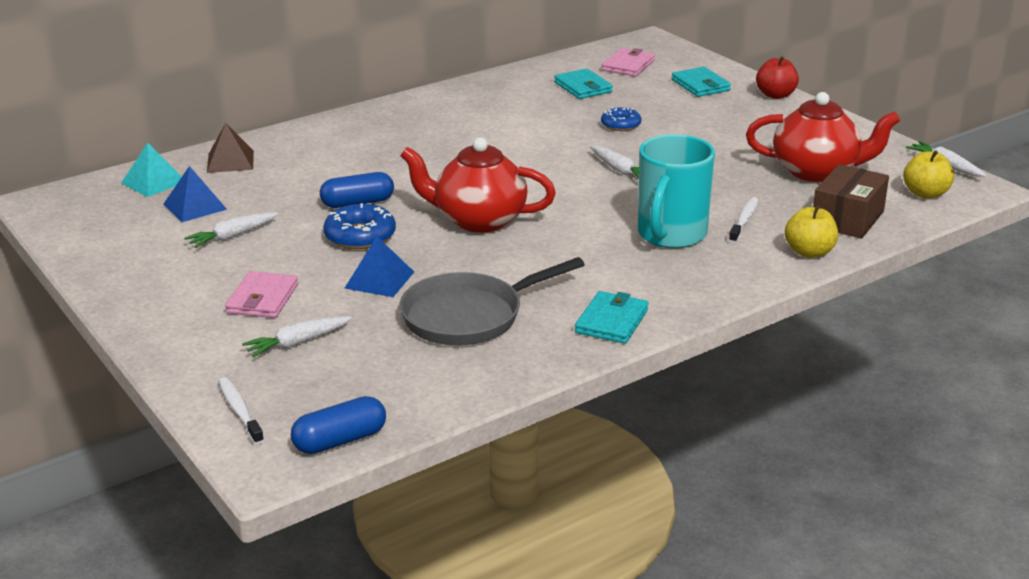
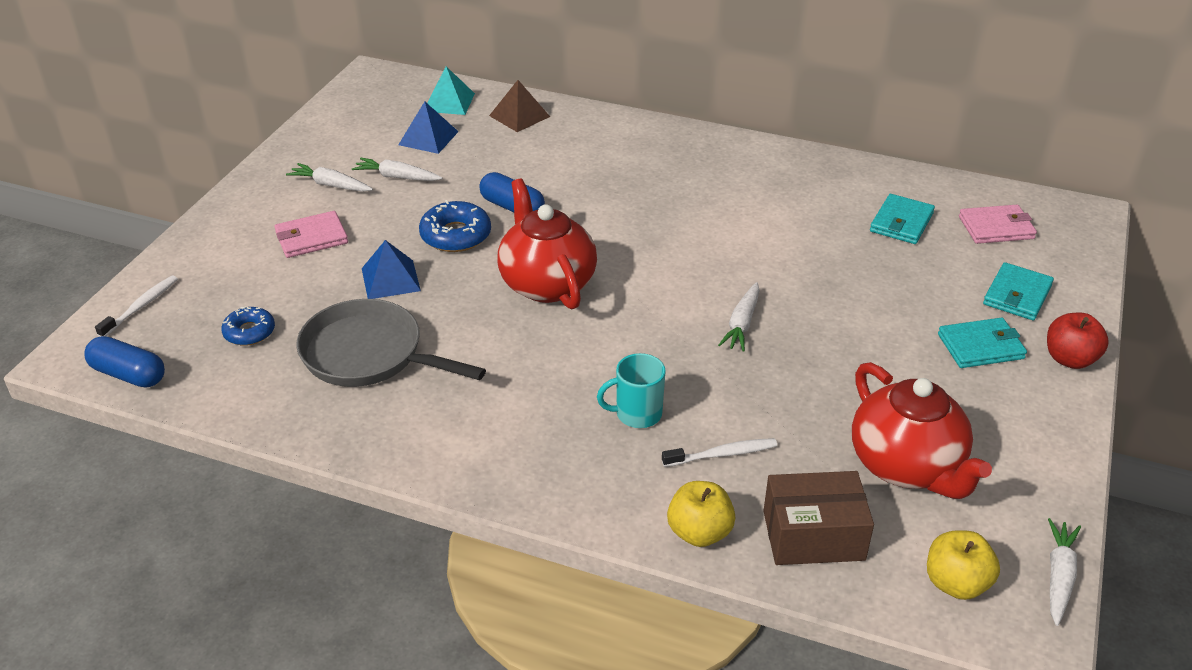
camera: 55 degrees right, 10 degrees up
(297, 343) = (257, 286): white carrot -> white carrot (330, 185)
(612, 321) = (429, 444): turquoise wallet -> turquoise wallet (980, 346)
(621, 125) = (845, 282): blue donut -> blue donut (249, 332)
(671, 235) = (637, 414): turquoise mug -> turquoise mug, size x0.55

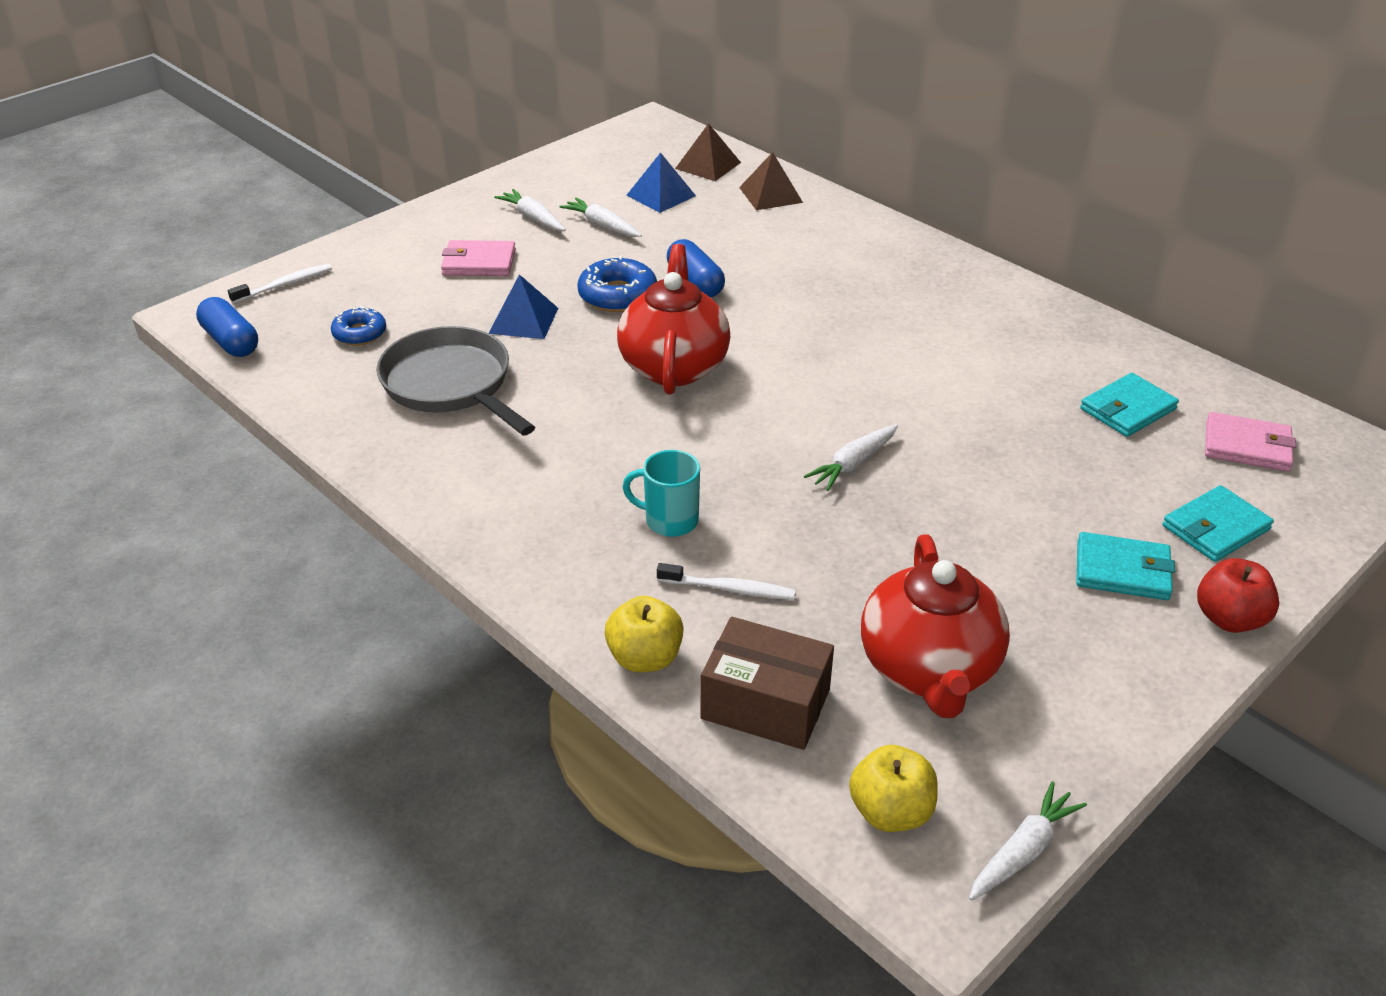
camera: 25 degrees right, 0 degrees up
(449, 102) = (708, 165): turquoise pyramid -> brown pyramid

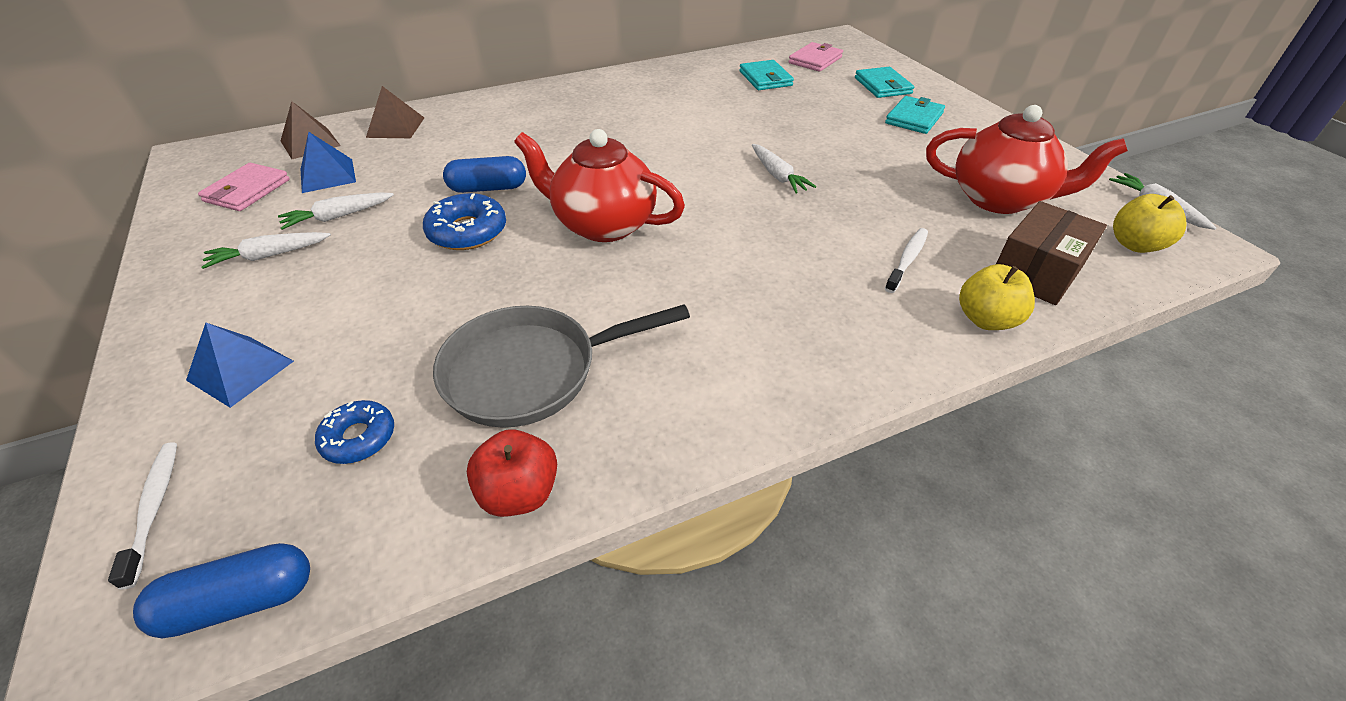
camera: 70 degrees left, 5 degrees up
(479, 262) = (311, 309): pink wallet -> pink wallet (247, 191)
(523, 320) = (455, 297): blue pyramid -> blue pyramid (240, 370)
(669, 520) = (815, 271): turquoise mug -> none
(1229, 619) = (959, 103): red apple -> red apple (519, 493)

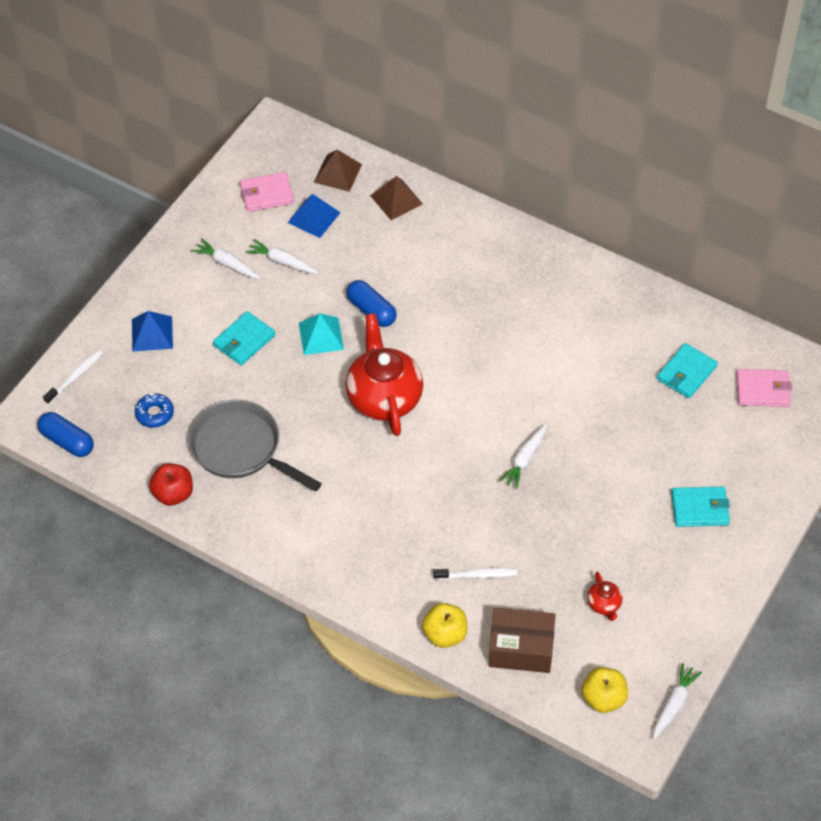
camera: 55 degrees right, 10 degrees up
(467, 231) = (321, 336): blue donut -> turquoise pyramid
(883, 86) = (749, 463): turquoise wallet -> turquoise wallet (244, 340)
(999, 199) = (604, 604): red teapot -> red teapot, size x0.43

